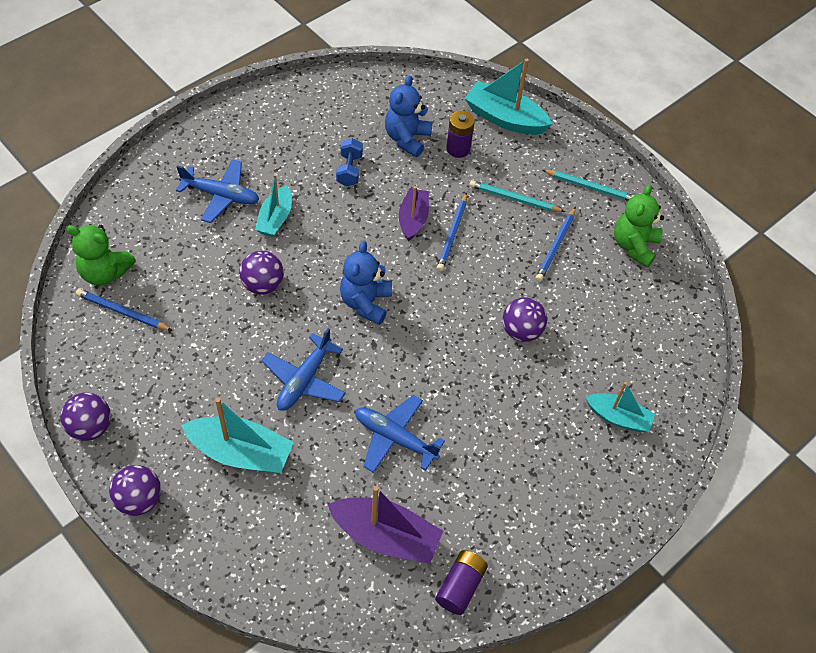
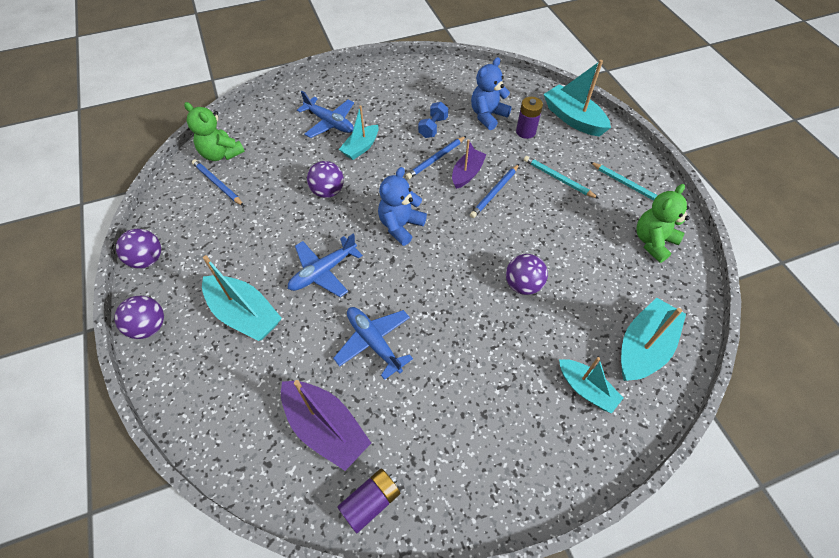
camera: 25 degrees right, 0 degrees up
(555, 246) = (580, 224): blue pencil -> blue pencil (436, 159)
(658, 359) = (643, 347): none -> turquoise boat

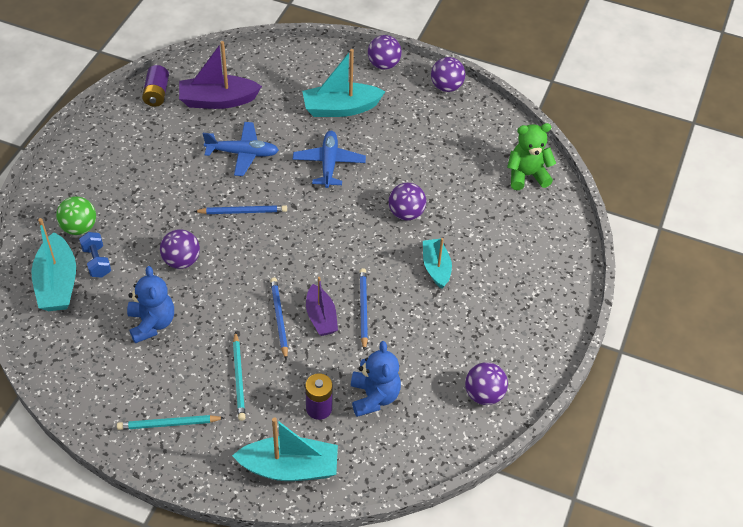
camera: 130 degrees right, 5 degrees down
(218, 184) = (489, 156): blue pencil -> blue pencil (242, 212)
(330, 123) = (495, 268): blue plane -> none
(400, 226) = (318, 232): blue teddy bear -> blue teddy bear (152, 323)
(429, 79) = (484, 394): none -> purple ball
(433, 127) = (406, 339): blue dumbbell -> blue dumbbell (97, 262)
(558, 178) = (238, 378): turquoise pencil -> turquoise pencil turned 90 degrees clockwise
(586, 389) = (79, 228): turquoise boat -> green ball
(653, 242) = (105, 379): green teddy bear -> none

